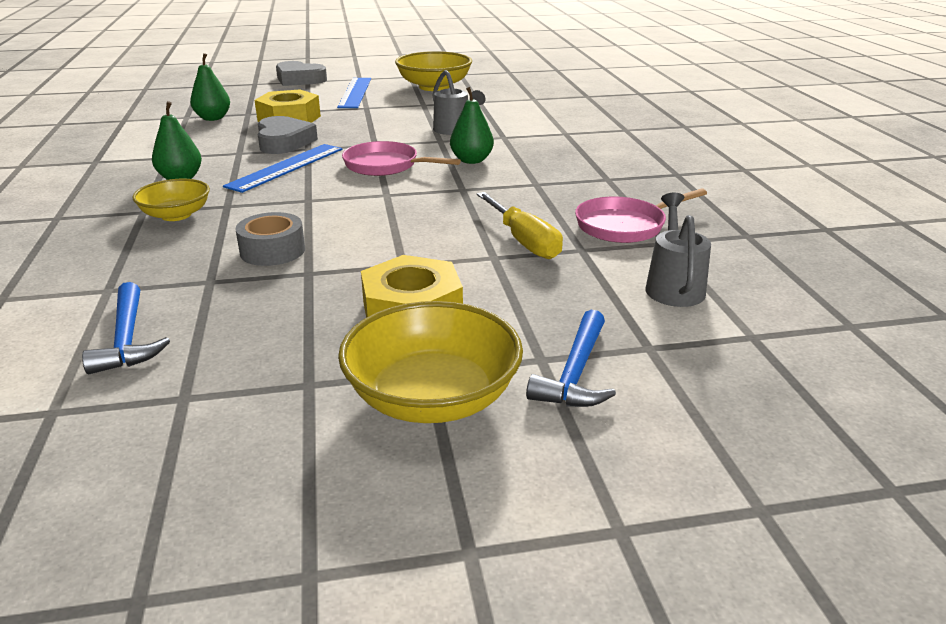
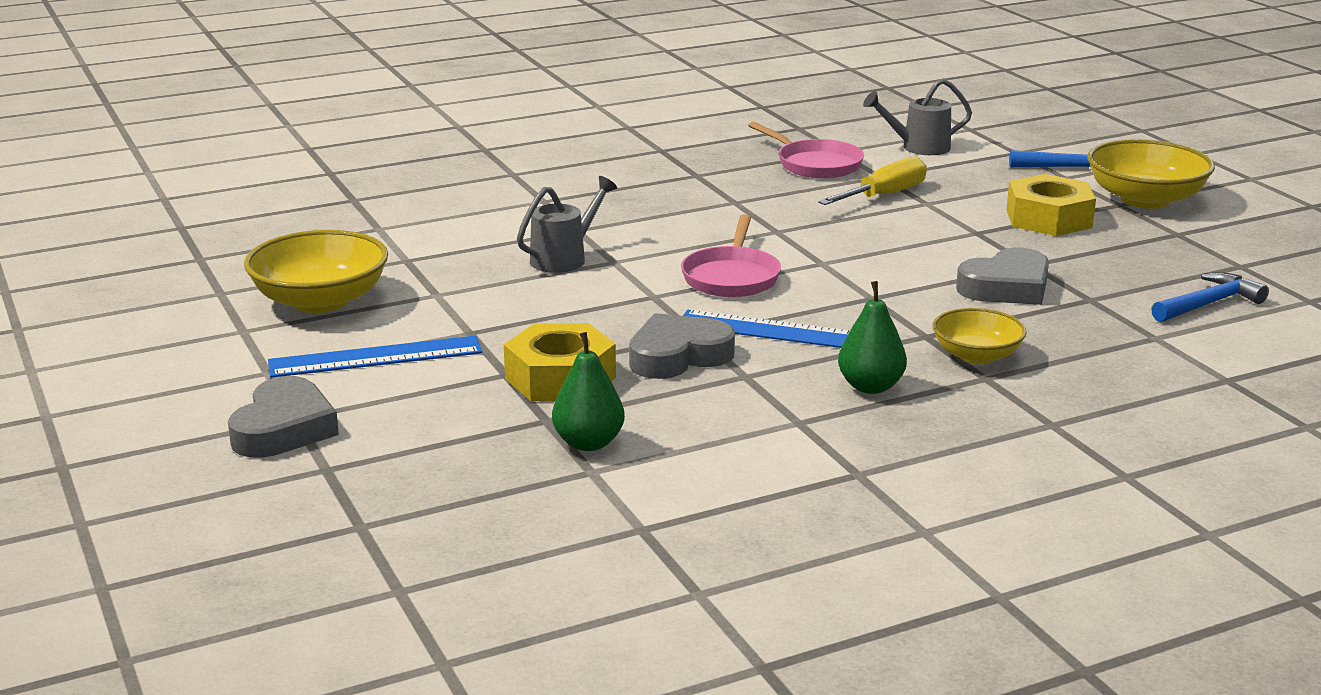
camera: 105 degrees left, 5 degrees down
(272, 251) = (1006, 287): grey tape -> grey heart
(471, 160) = (680, 236): green pear -> none

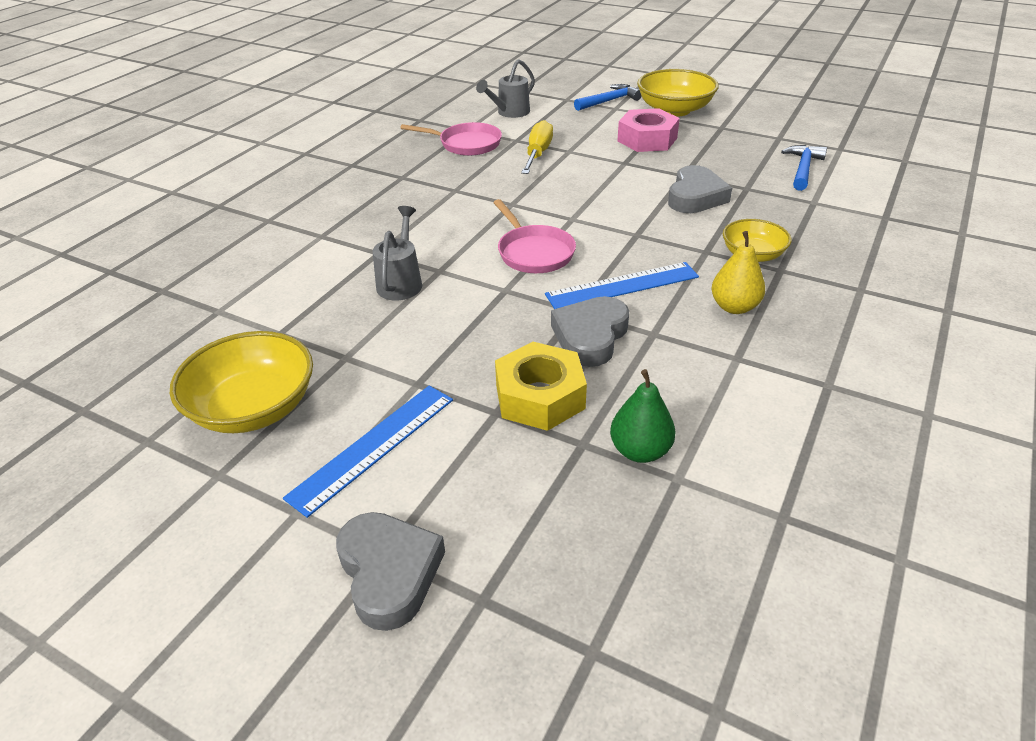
camera: 35 degrees left, 15 degrees up
(870, 387) = (734, 307): green pear -> yellow pear
(1048, 219) = (647, 139): yellow nut -> pink nut

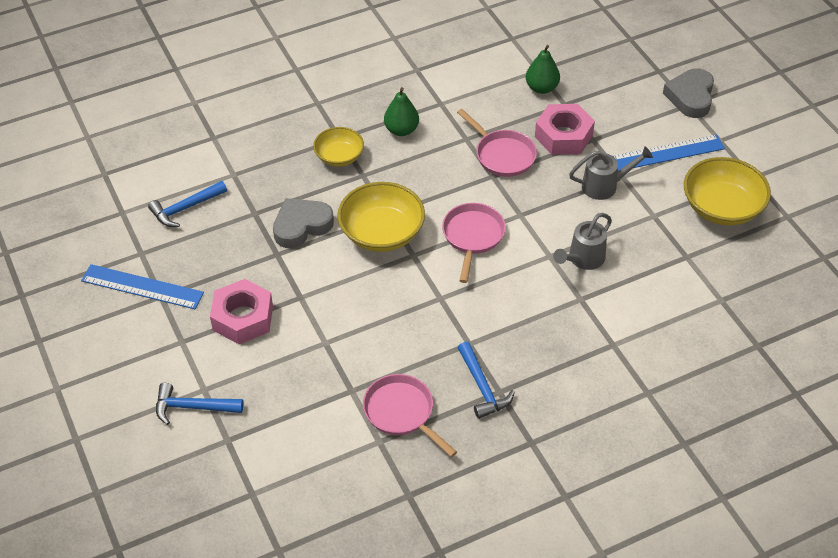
camera: 145 degrees left, 10 degrees up
(418, 174) = (482, 387): none -> blue hammer
(510, 113) = (309, 449): grey watering can -> grey watering can (605, 186)
(538, 154) = (355, 354): yellow screwdriver -> none
(540, 396) = (563, 136): yellow nut -> pink nut
(590, 336) = (502, 155): grey heart -> pink pan
(622, 286) = (446, 178): blue ruler -> blue ruler (142, 287)
(674, 110) = (159, 349): yellow bowl -> yellow bowl (382, 233)
(734, 307) = (401, 130): yellow pear -> green pear

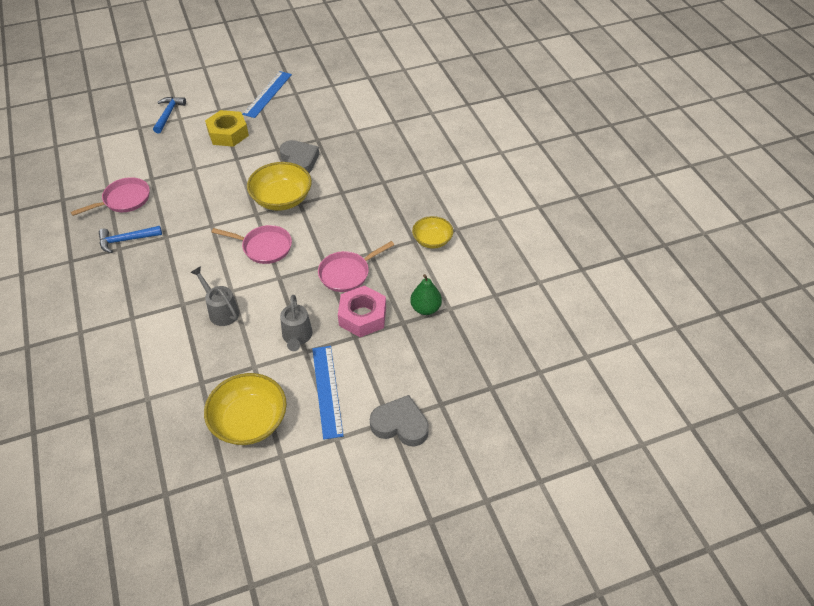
camera: 95 degrees right, 0 degrees up
(185, 208) = (329, 110): blue hammer -> none
(243, 318) = (228, 134): pink nut -> yellow nut
(339, 156) = (363, 181): yellow bowl -> yellow bowl (432, 240)
(401, 130) = (386, 215): green pear -> none

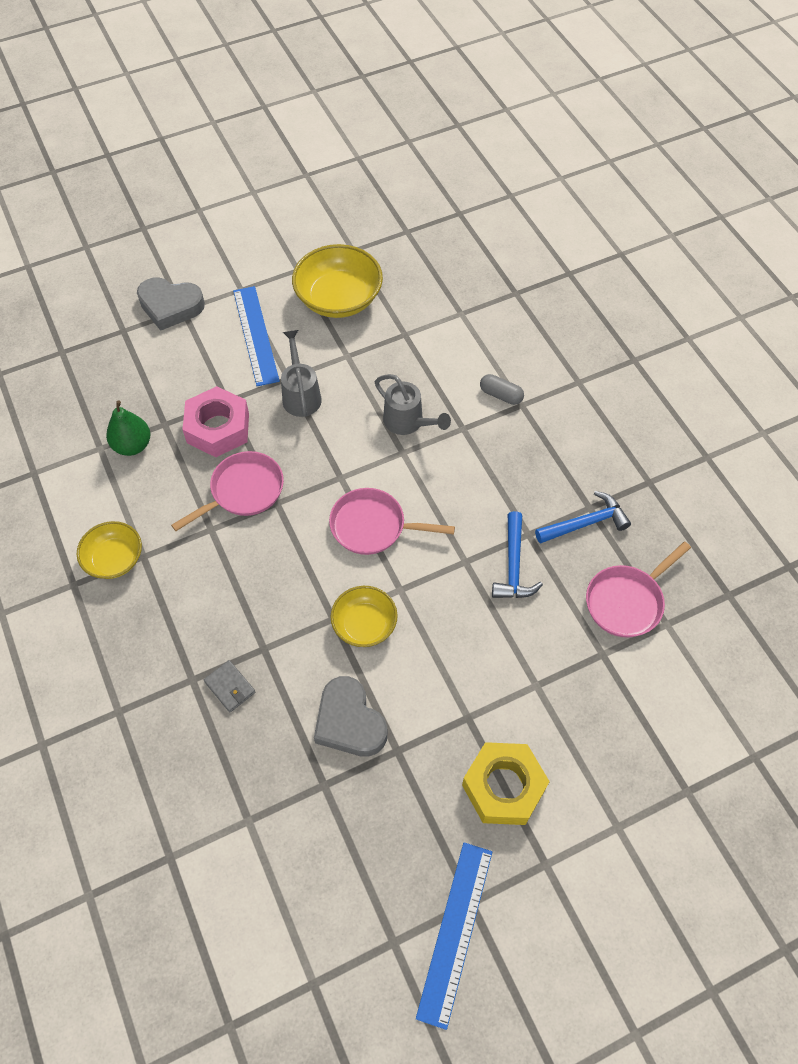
camera: 175 degrees right, 10 degrees up
(144, 326) = (501, 395): none -> grey capsule
(168, 114) = (646, 839): blue hammer -> blue hammer (513, 566)
(282, 199) = (364, 624): yellow bowl -> yellow bowl, size x0.61
(362, 177) = (230, 687): none -> grey wallet

